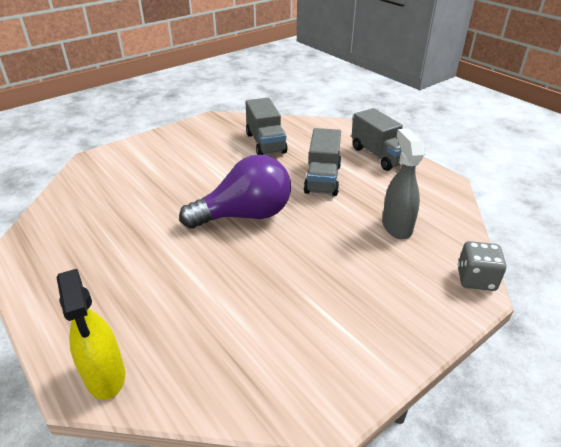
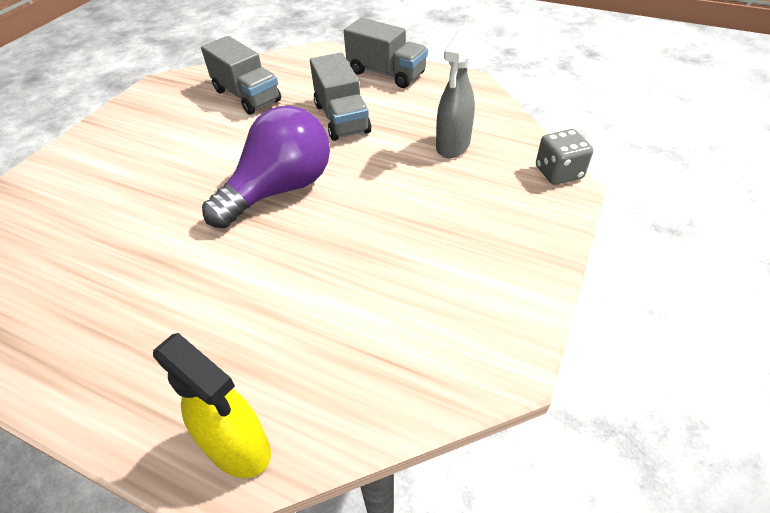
camera: 25 degrees left, 10 degrees up
(396, 226) = (452, 145): grey spray bottle -> grey spray bottle turned 120 degrees counterclockwise

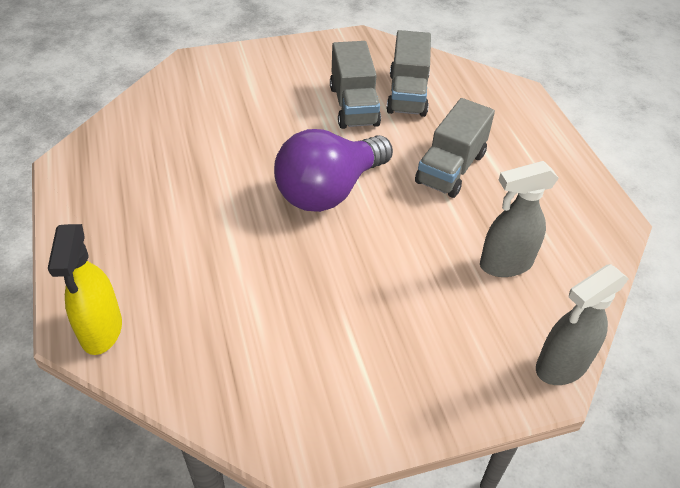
camera: 45 degrees right, 0 degrees up
(280, 189) = (329, 191): purple light bulb -> purple light bulb turned 135 degrees clockwise
(386, 73) = (548, 154): grey truck -> grey truck (353, 106)
(558, 173) = (561, 366): grey dice -> grey spray bottle

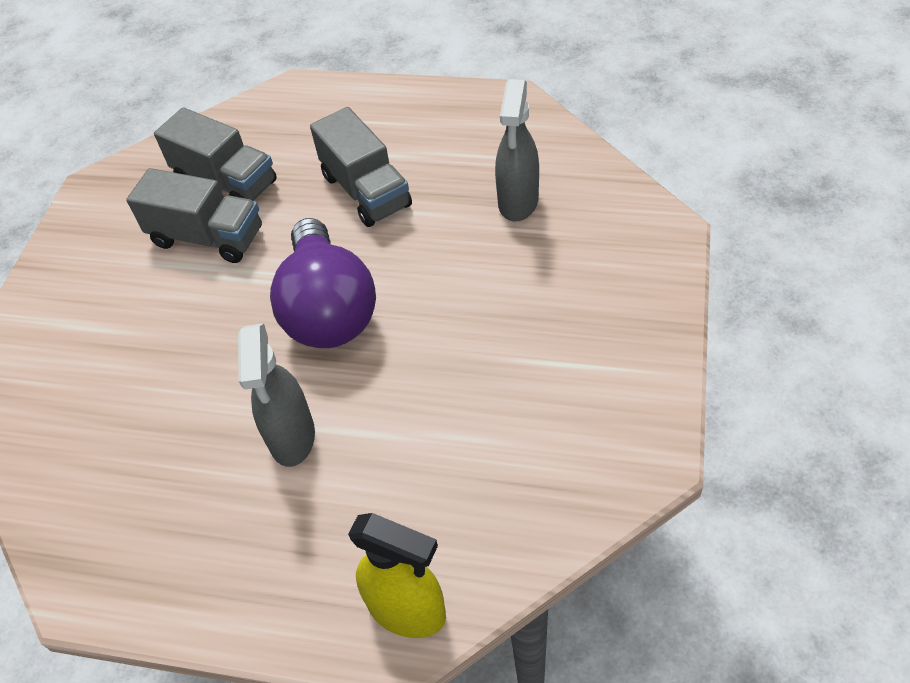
camera: 55 degrees left, 5 degrees up
(561, 366) = (652, 213): grey spray bottle -> grey spray bottle (292, 437)

